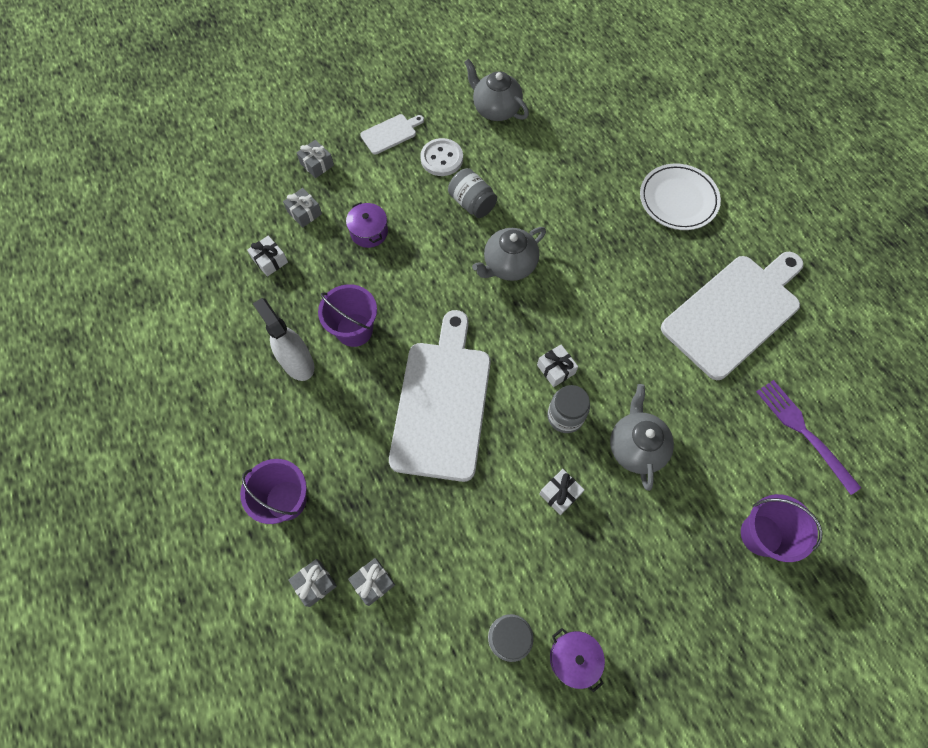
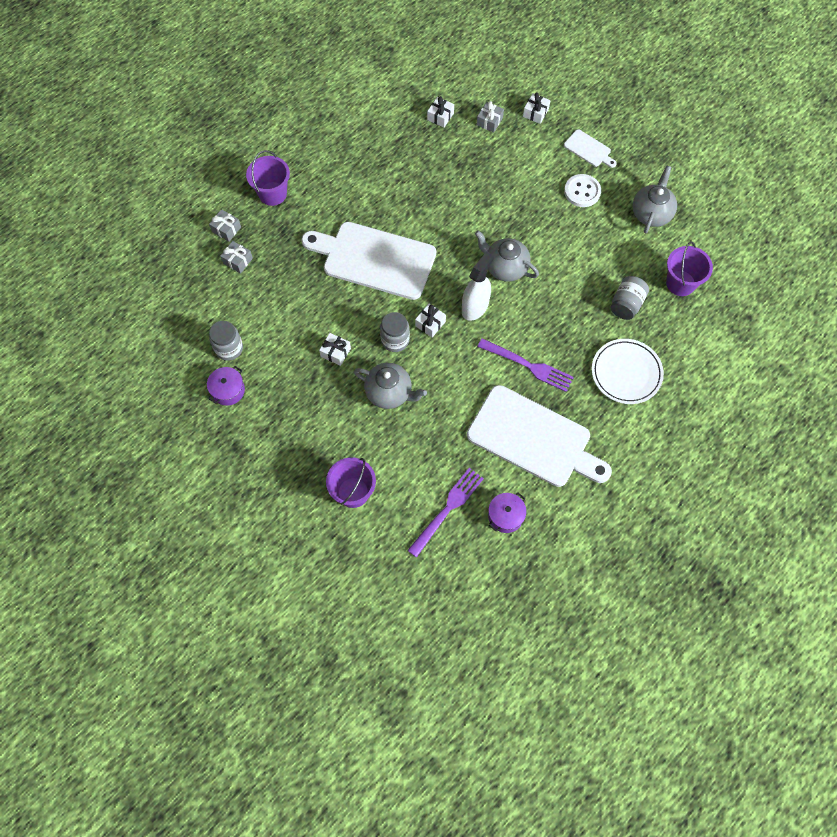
camera: 70 degrees right, 0 degrees up
(297, 362) = (369, 163): white spray bottle -> white spray bottle (475, 307)
(317, 164) = (535, 113): grey gift -> white gift
(354, 330) = (408, 187): purple bucket -> purple bucket (680, 283)
(369, 232) = (492, 167): purple pot -> purple pot (505, 516)
(442, 403) = (374, 259): white cutting board -> white cutting board turned 150 degrees counterclockwise
(472, 203) = (550, 225): grey jar -> grey jar (626, 304)
(636, 446) = (389, 393): grey teapot -> grey teapot turned 45 degrees clockwise
(643, 286) = (529, 366): none -> purple fork

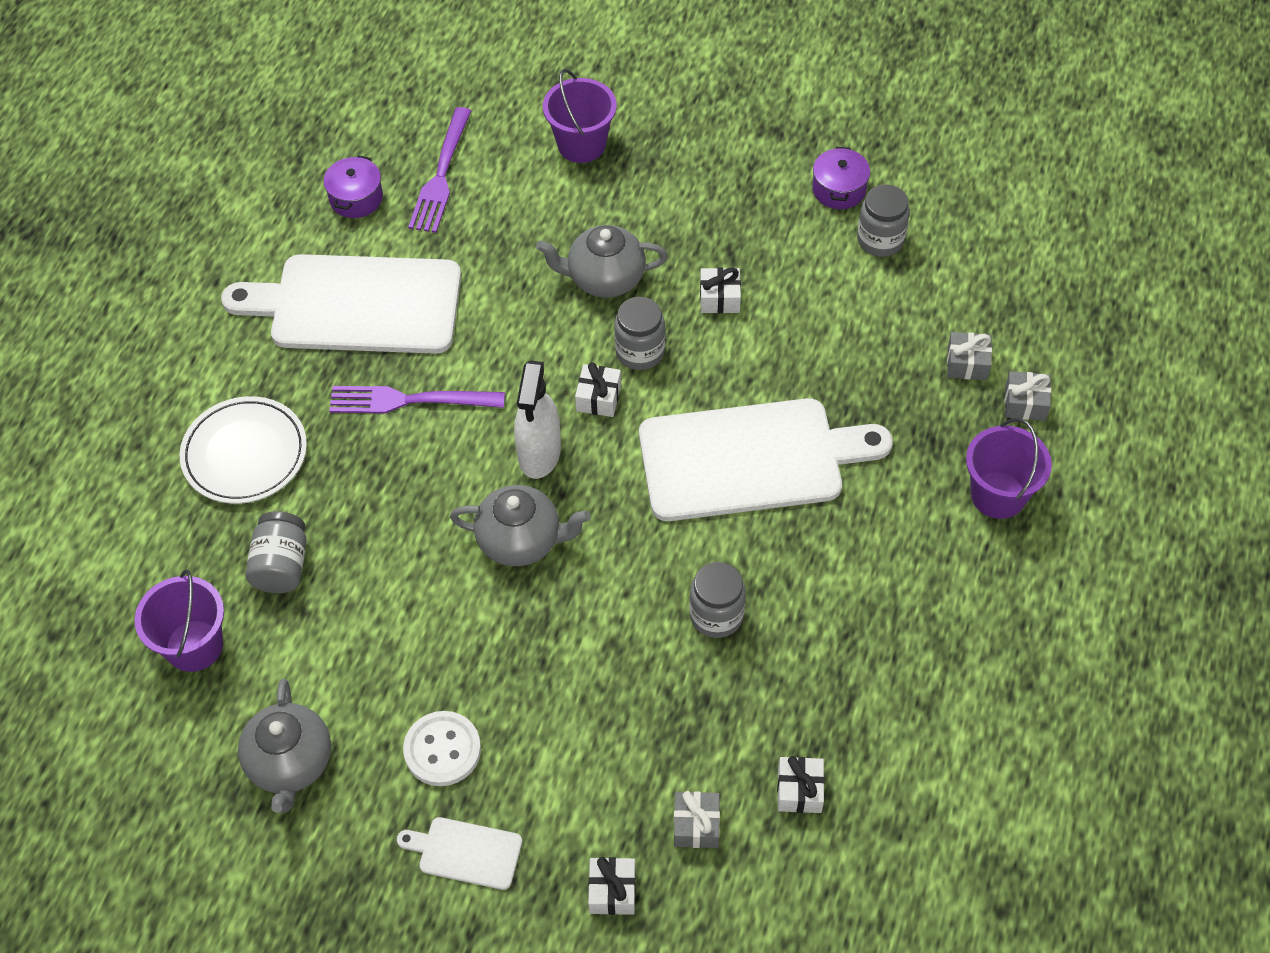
camera: 155 degrees right, 10 degrees down
(433, 196) = (716, 615): none -> grey jar

